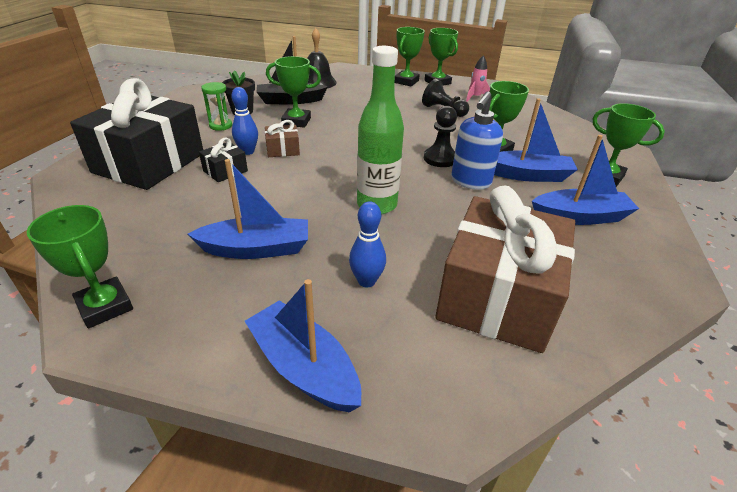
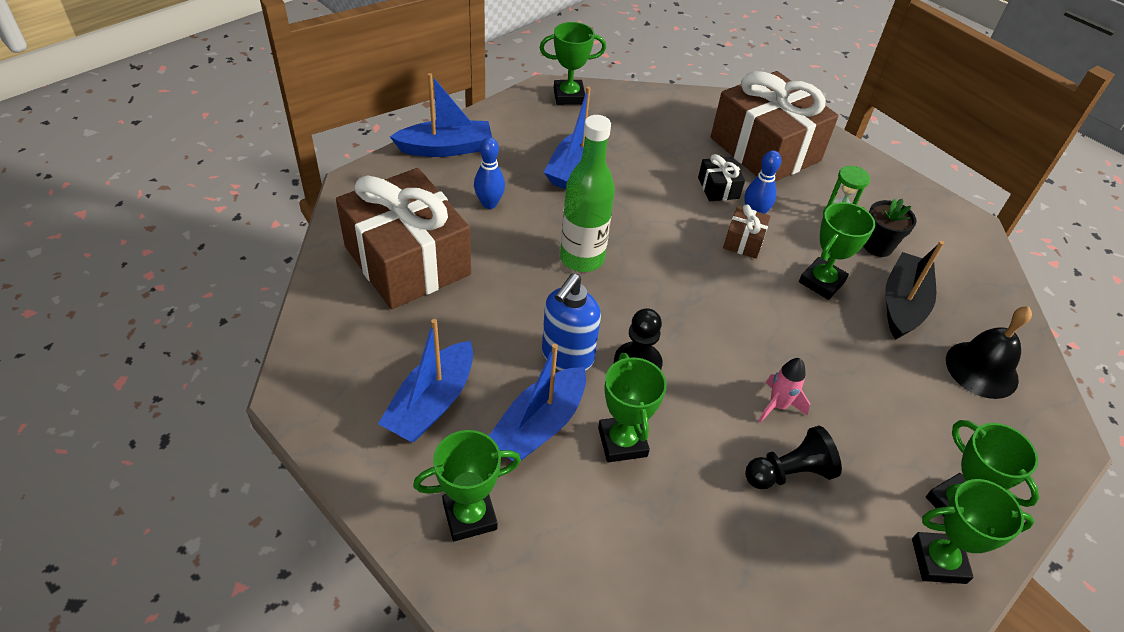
camera: 120 degrees right, 10 degrees up
(149, 163) = (765, 149): black gift -> brown gift
(470, 182) = (567, 357): blue soap dispenser -> blue soap dispenser turned 120 degrees counterclockwise
(475, 97) = (830, 570): pink rocket -> pink rocket (777, 406)

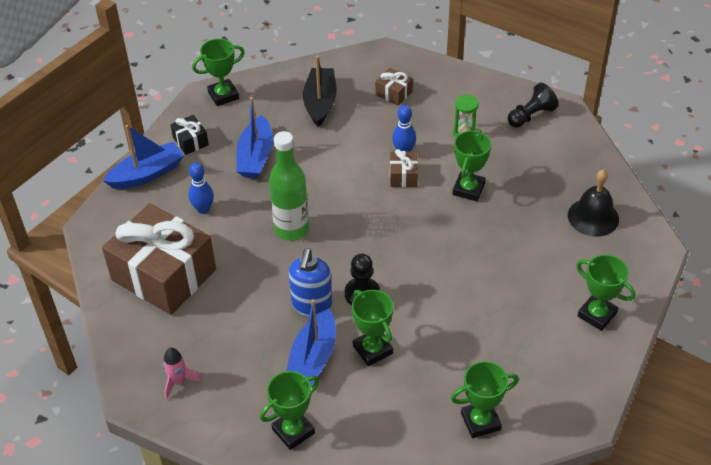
camera: 15 degrees left, 0 degrees up
(432, 403) = (233, 369): blue boat -> none
(718, 188) = (370, 138): black gift -> black gift (190, 141)
(765, 149) = (393, 93): brown gift -> brown gift, size x0.41
(777, 406) = (466, 289): pink rocket -> pink rocket (178, 382)
(789, 473) = (487, 331): black pawn -> black pawn (531, 116)
(877, 246) = (500, 147): black flower pot -> none
(902, 304) = (529, 187): black boat -> black boat (320, 103)
(938, 561) = (595, 353): green trophy -> green trophy (480, 421)

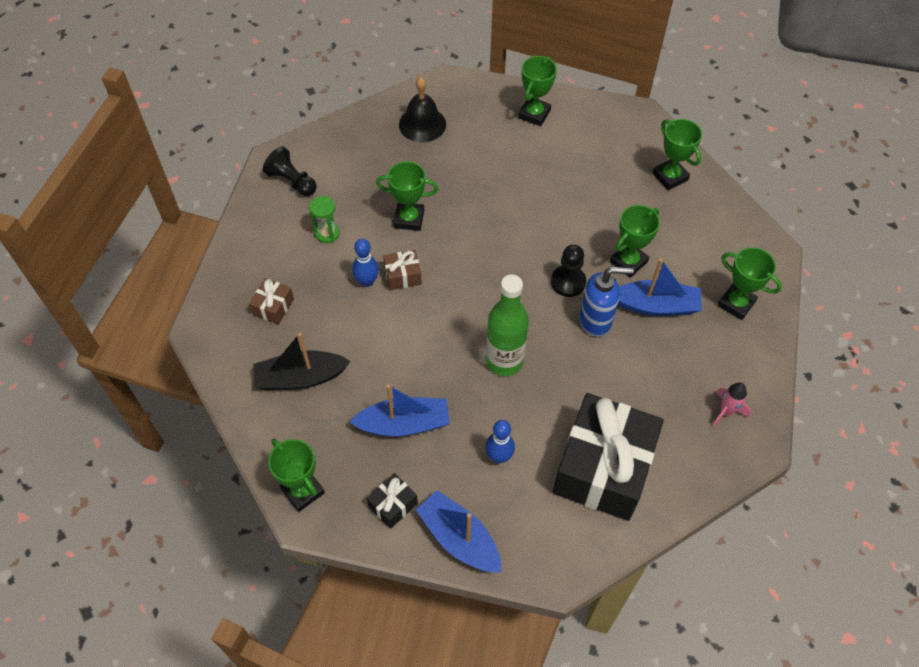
camera: 105 degrees left, 10 degrees up
(164, 274) = (603, 468): brown gift -> black gift

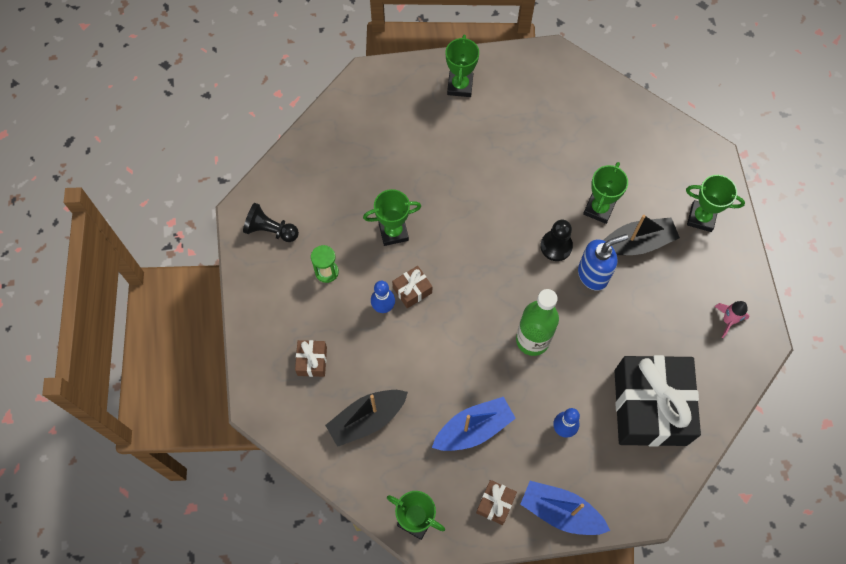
camera: 20 degrees left, 10 degrees up
(393, 505) = (495, 504): black gift -> brown gift
(422, 124) = (363, 130): black bell -> none
(656, 306) = (637, 243): blue boat -> black boat
(670, 177) = (602, 111): green trophy -> none

